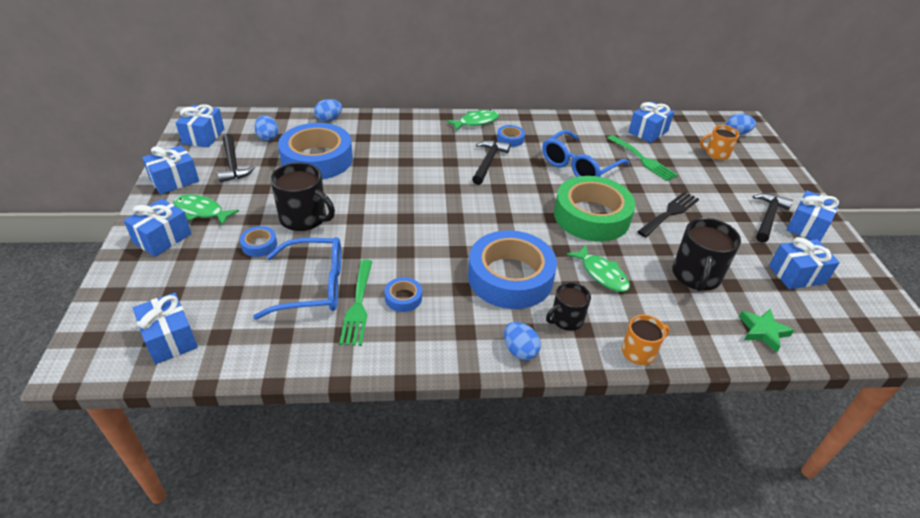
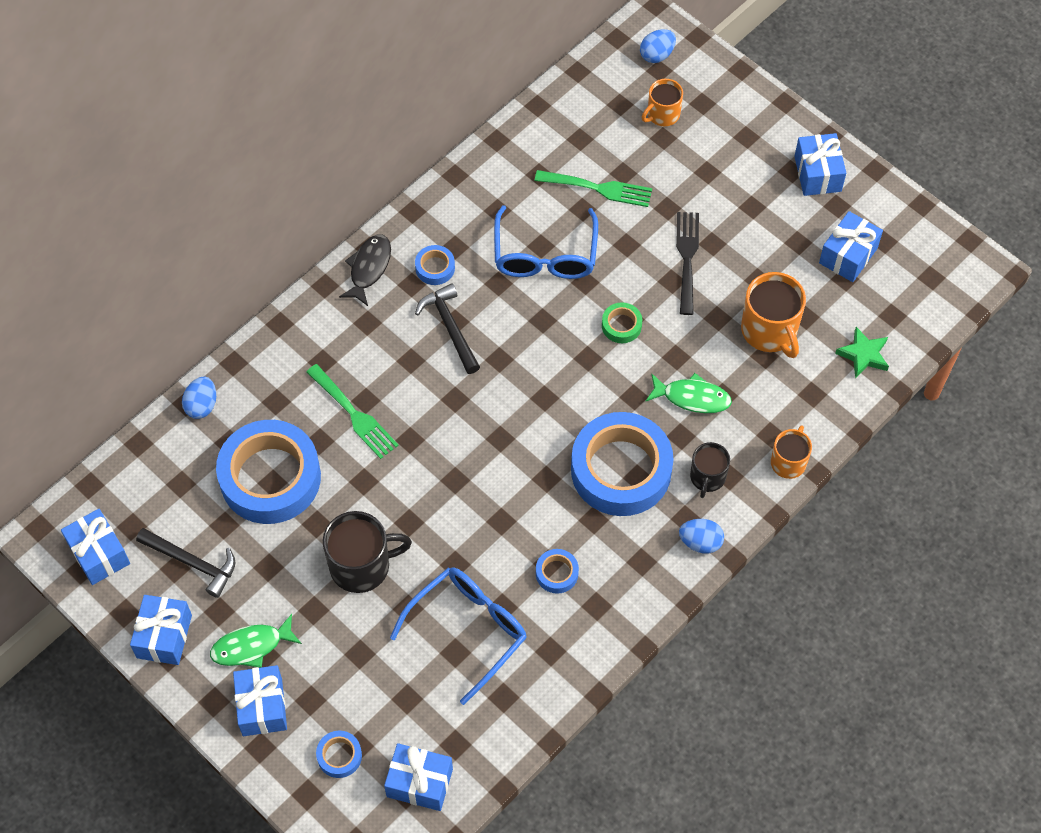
camera: 40 degrees left, 20 degrees up
(259, 245) = (362, 632): blue tape -> blue tape (339, 756)
(268, 137) = (173, 493): blue egg -> none
(358, 305) = (529, 615): green fork -> green fork (354, 414)
(476, 122) = (369, 268): green fish -> black fish
(591, 216) = (621, 325): green tape -> green tape, size x0.42
(648, 132) = (565, 129): blue gift -> none
(696, 276) = (770, 331): black mug -> orange mug
(768, 217) = (777, 188): black hammer -> none

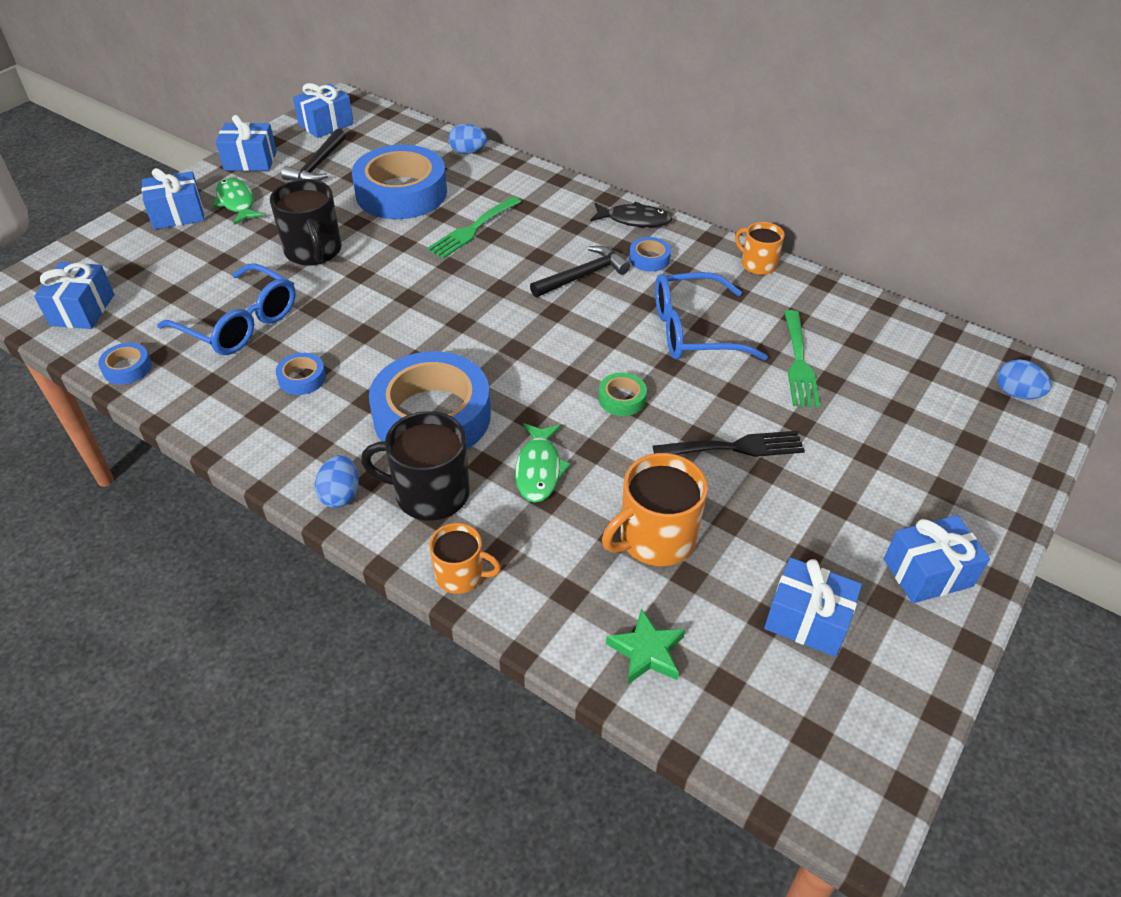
camera: 80 degrees right, 15 degrees down
(339, 756) = (121, 260): blue tape -> blue tape (127, 368)
(662, 114) = (932, 406): orange mug -> orange mug (757, 264)
(707, 477) = (430, 493): black mug -> black mug, size x1.63

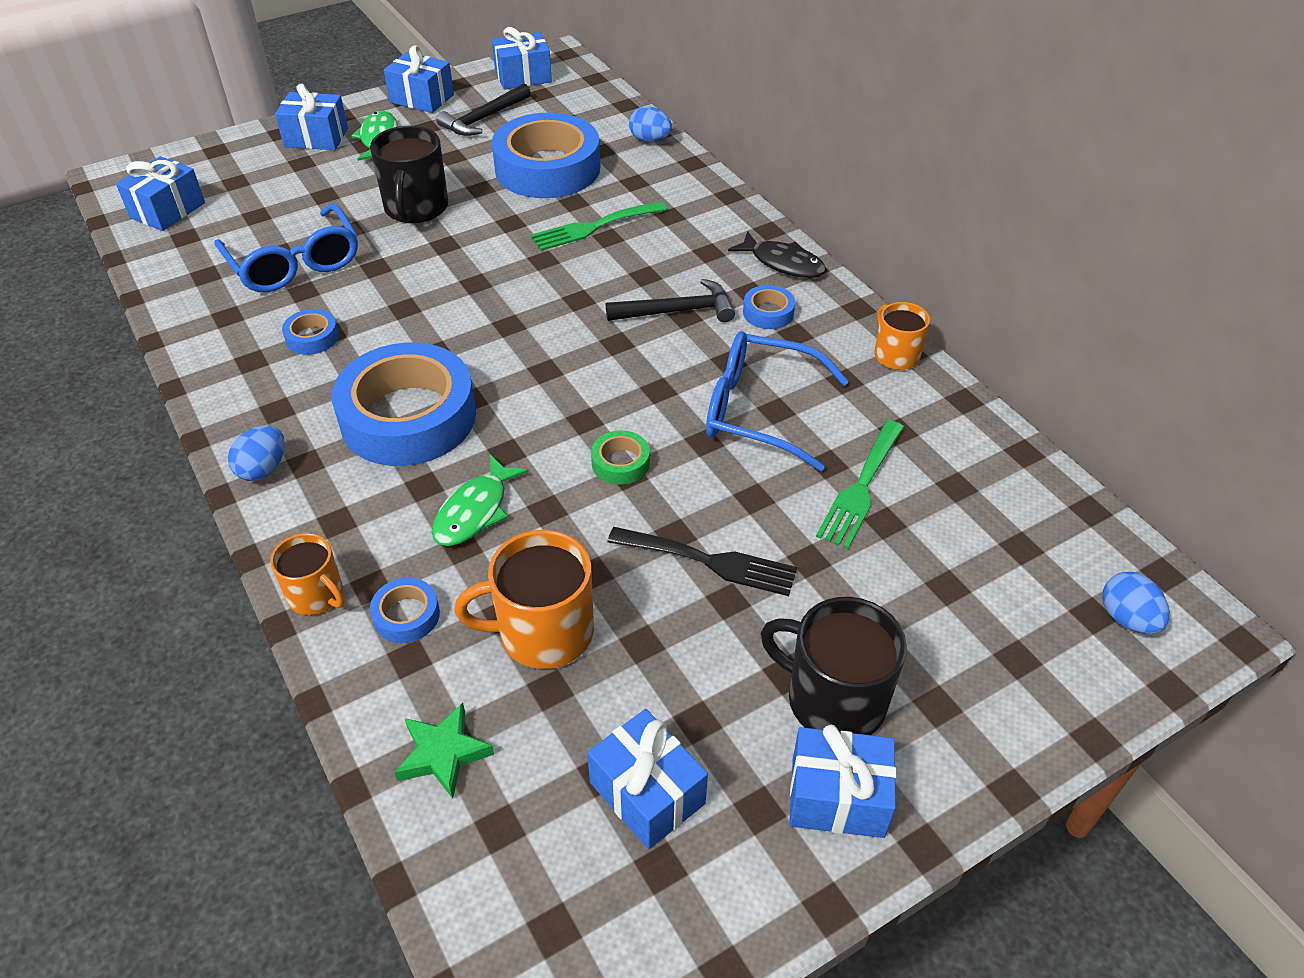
camera: 25 degrees right, 0 degrees up
(127, 368) = (166, 279): blue tape -> blue tape (406, 615)
(430, 493) = (347, 498): black mug -> black mug (833, 699)

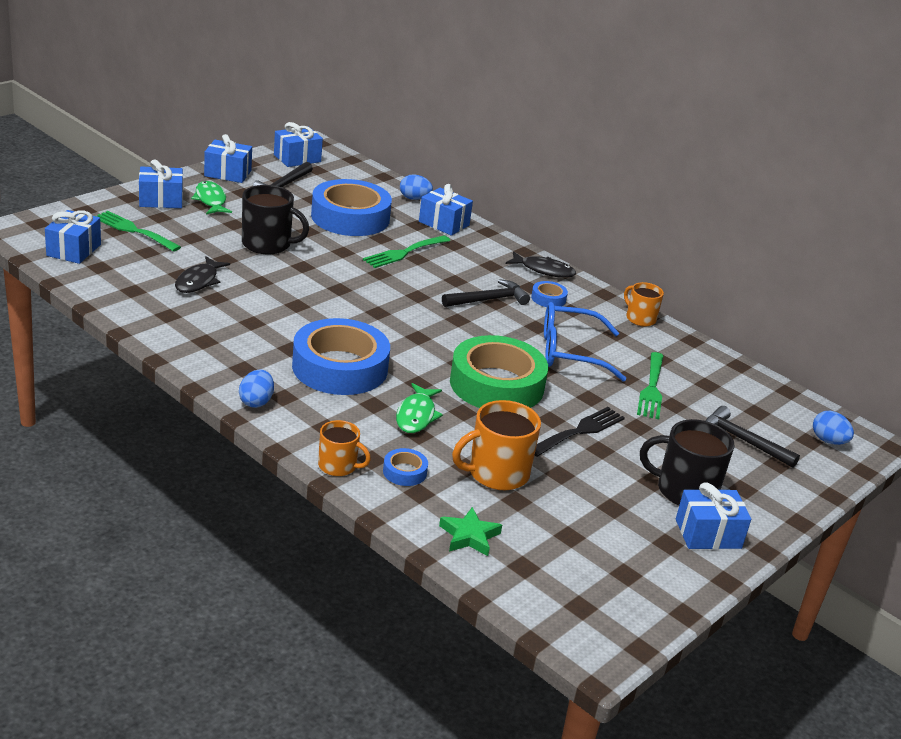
camera: 20 degrees left, 15 degrees down
(257, 182) = (134, 230): none -> green fork
(295, 264) = (198, 281): blue glasses -> black fish
(312, 337) = (241, 325): blue tape -> none
(416, 208) = (268, 244): black mug -> black mug turned 60 degrees counterclockwise
(620, 463) = (496, 384): green tape -> green tape, size x2.41
(647, 793) = (601, 542): blue gift -> blue gift (444, 223)
(710, 561) = (579, 431): black fork -> black fork turned 45 degrees counterclockwise
(974, 605) = (742, 441): none -> black hammer

